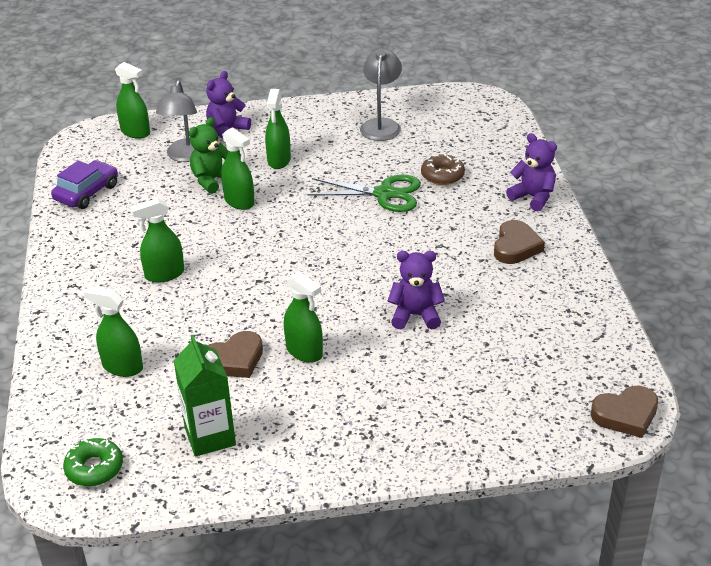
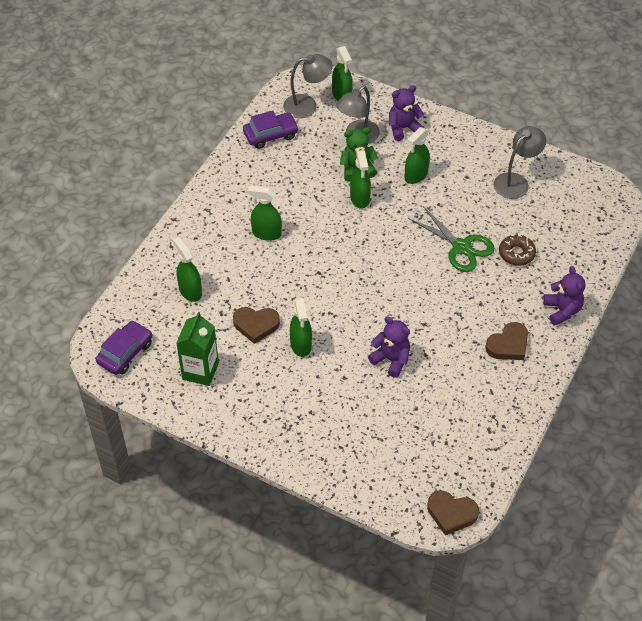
camera: 35 degrees right, 15 degrees up
(94, 468) = (125, 353): green donut -> purple car
(105, 154) = (307, 105): none -> grey lamp

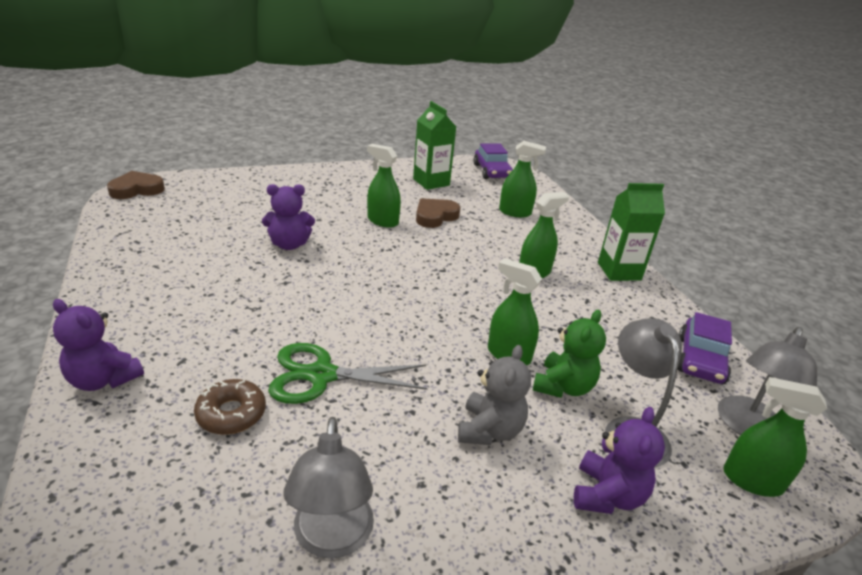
camera: 130 degrees right, 20 degrees down
(212, 200) = (619, 271): none -> green carton
(416, 175) = (489, 430): green spray bottle -> grey teddy bear
(508, 345) = (163, 308): brown heart -> none

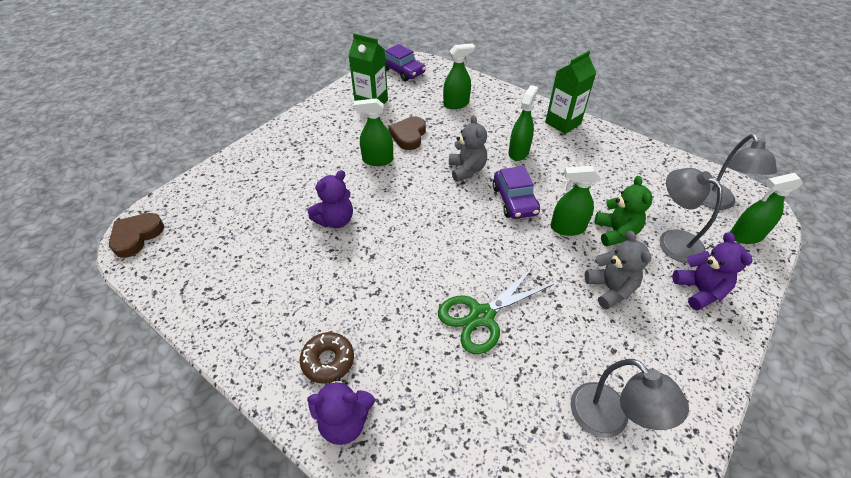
camera: 30 degrees left, 15 degrees up
(231, 414) = (461, 383): brown donut -> brown donut (328, 361)
(459, 263) = (466, 170): none -> grey teddy bear
(700, 360) = (660, 169): purple car -> purple car (514, 200)

